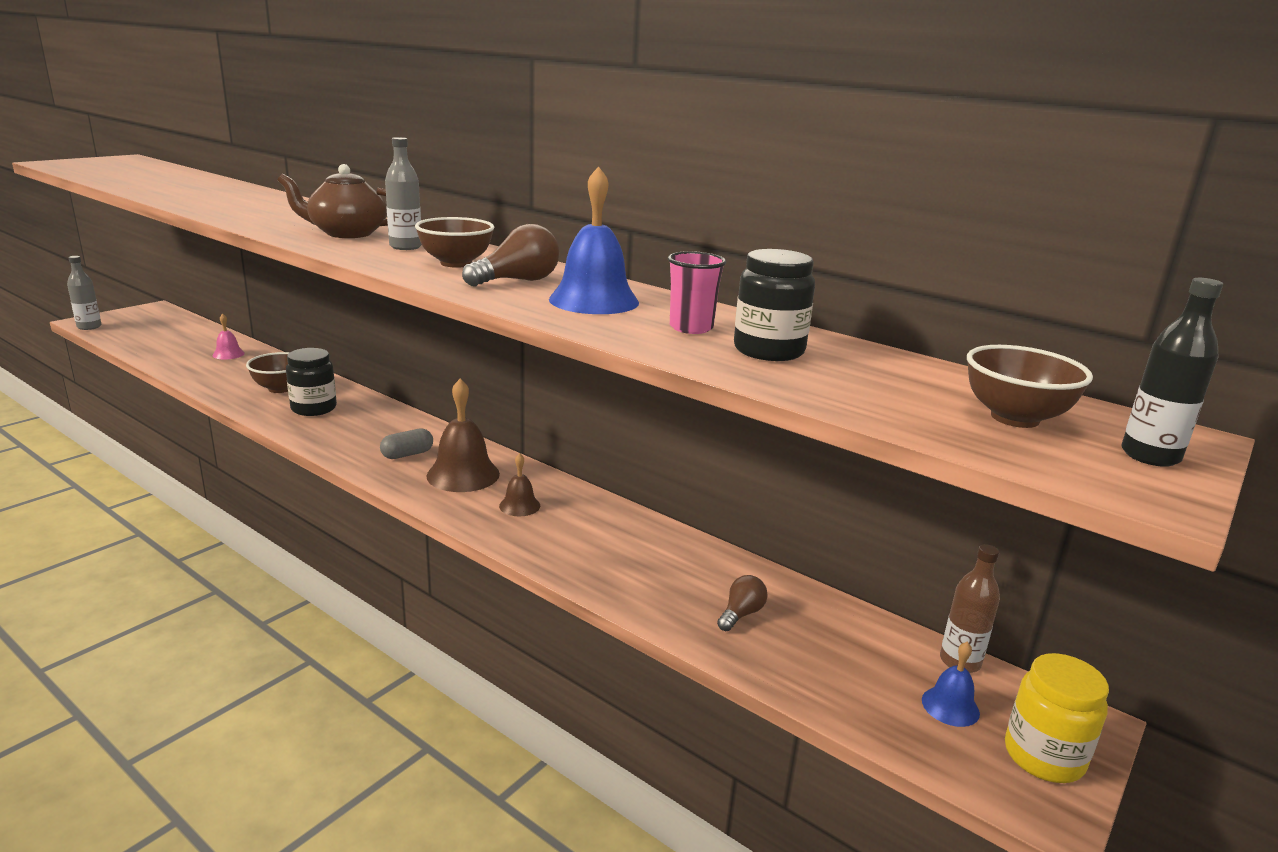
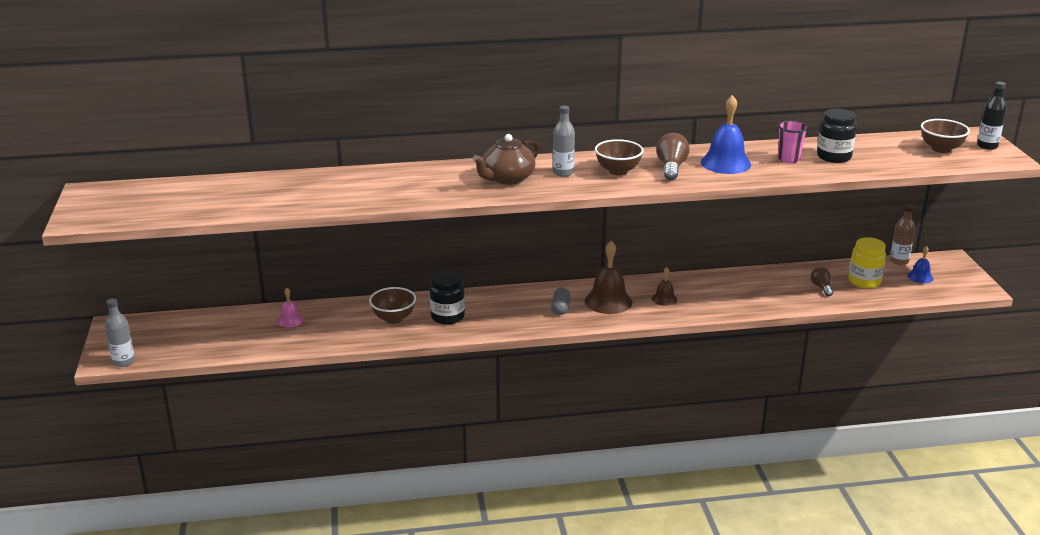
camera: 45 degrees left, 5 degrees up
(1043, 757) = (960, 276): yellow jar -> yellow jar (864, 281)

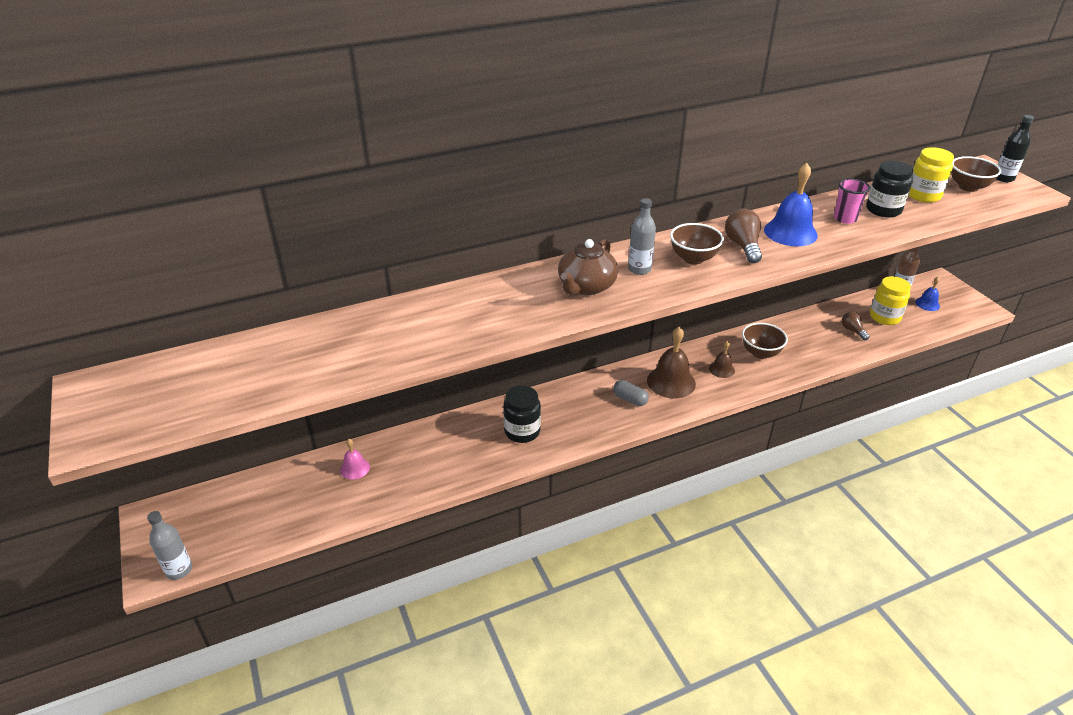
camera: 15 degrees left, 10 degrees up
(393, 318) = (466, 444): brown bowl -> brown bowl (760, 353)
(560, 308) = (630, 399): grey capsule -> grey capsule turned 45 degrees counterclockwise
(886, 150) = (923, 195): none -> yellow jar

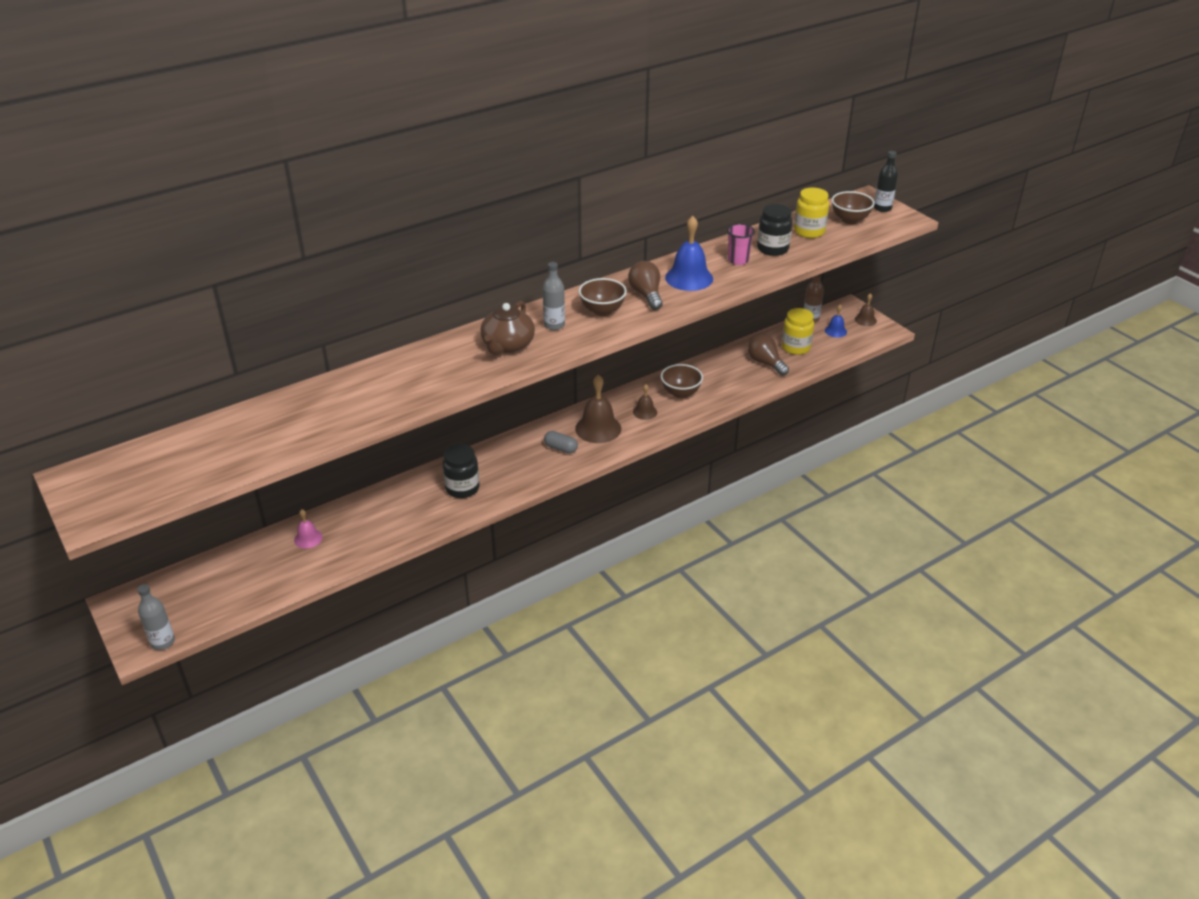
camera: 10 degrees left, 0 degrees up
(852, 330) = (766, 363): brown light bulb -> brown light bulb, size x1.57
(959, 295) = (865, 320): none -> brown bell

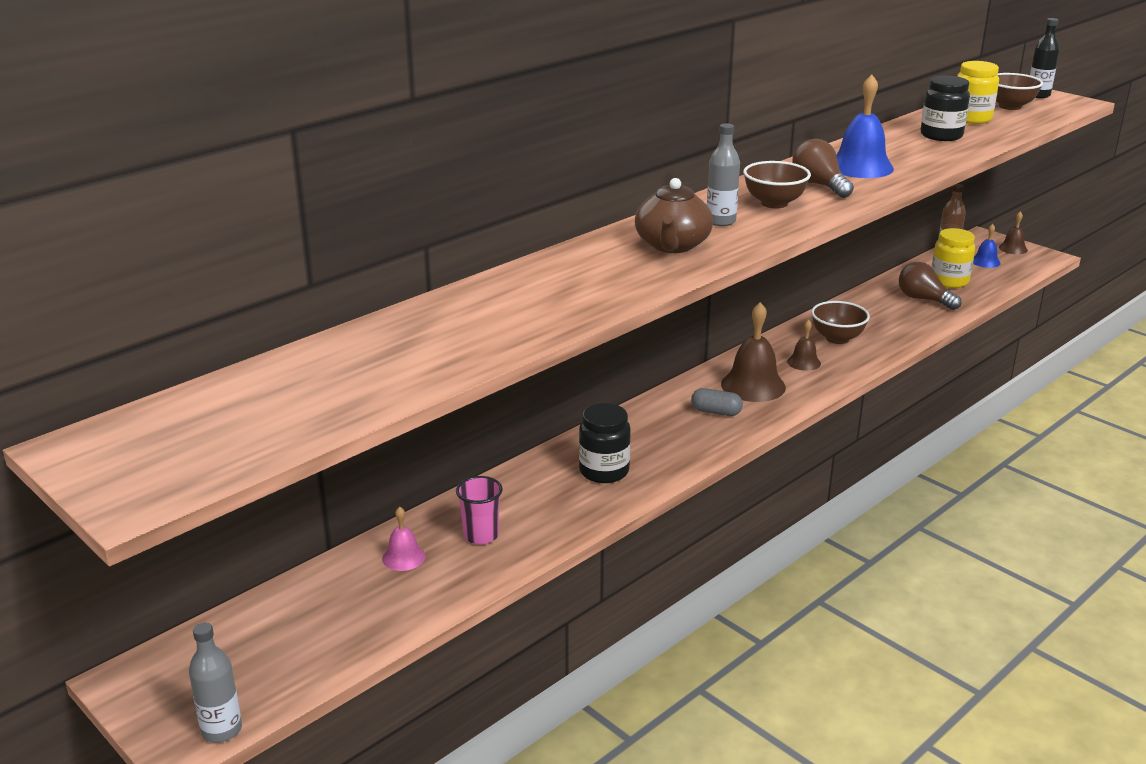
camera: 10 degrees left, 10 degrees down
(738, 260) = (908, 148): pink cup -> pink cup (481, 535)

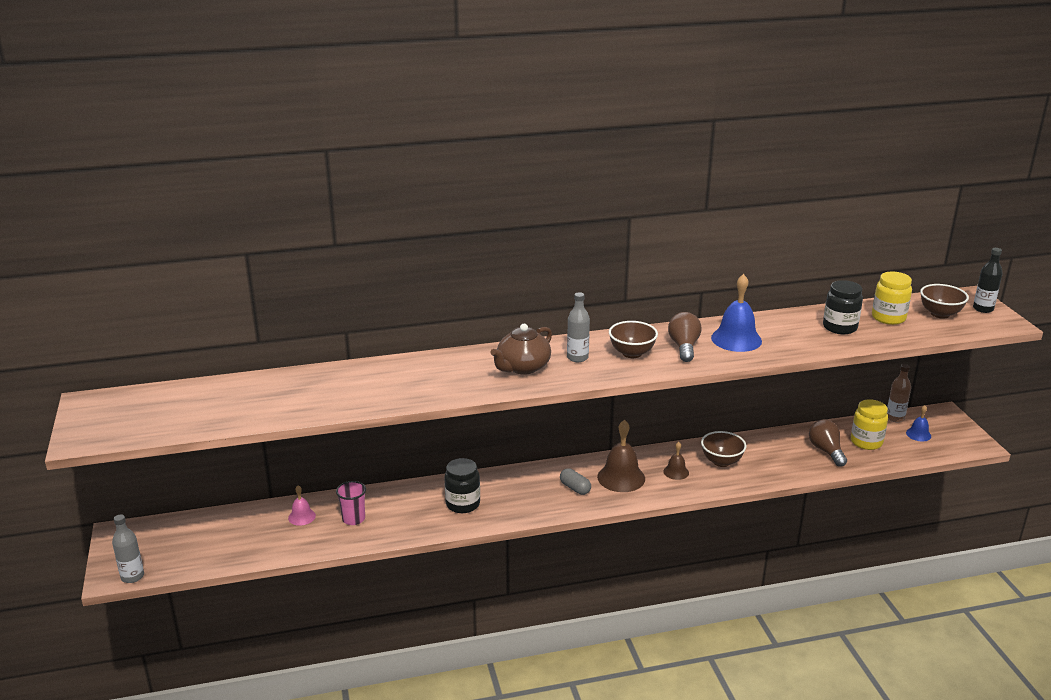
camera: 30 degrees right, 0 degrees up
(1013, 248) = (957, 430): brown bell -> none

